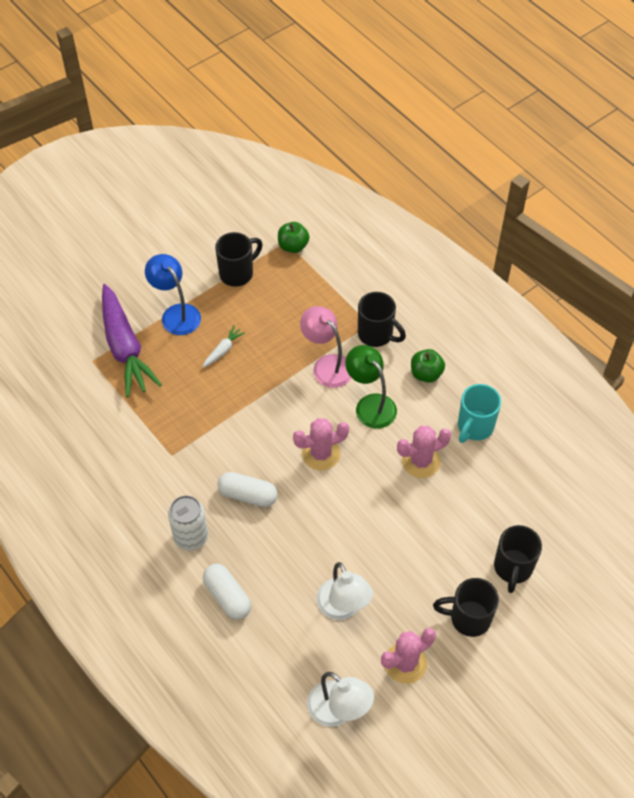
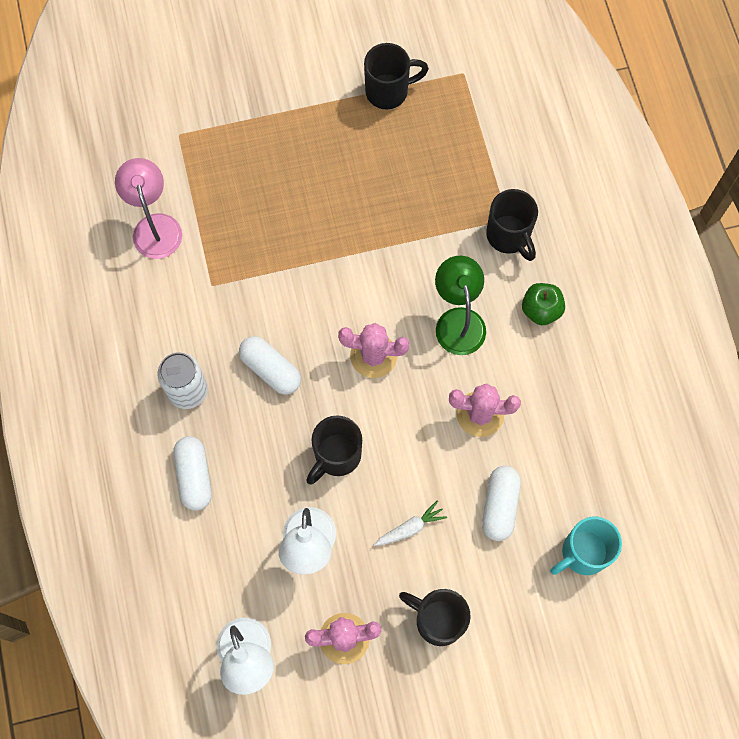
camera: 25 degrees right, 15 degrees up
(125, 347) = (221, 133): purple carrot -> none
(176, 313) = (296, 114): blue lamp -> none
(223, 350) = (326, 182): white carrot -> white carrot (410, 528)
(293, 246) = (469, 82): green apple -> none
(327, 365) = (433, 250): pink lamp -> pink lamp (155, 226)
(469, 518) = (499, 506): none -> white capsule
(474, 427) = (562, 400): turquoise mug -> turquoise mug (582, 553)
(512, 568) = (516, 586): black mug -> black mug (336, 456)

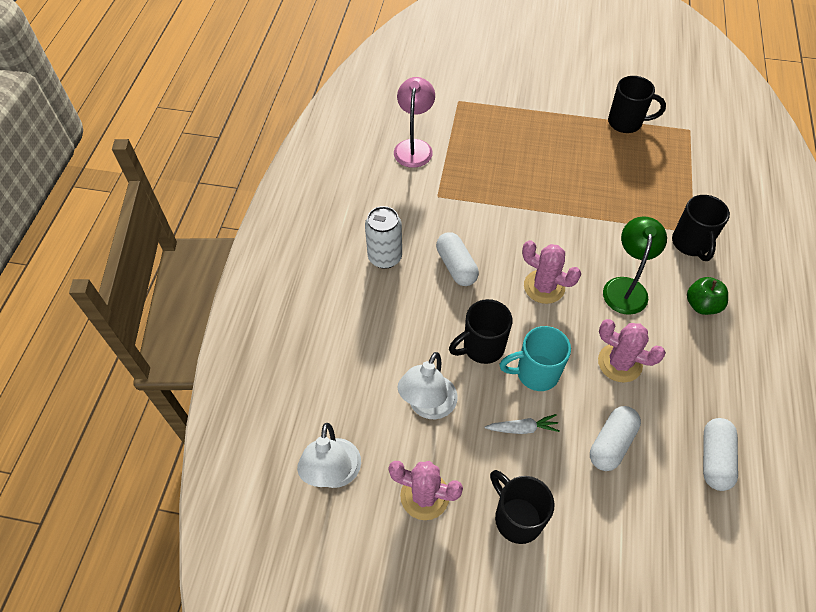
camera: 25 degrees right, 15 degrees down
(194, 476) = (360, 317): white capsule -> white capsule (714, 459)
(582, 553) = (678, 517): turquoise mug -> turquoise mug (535, 373)

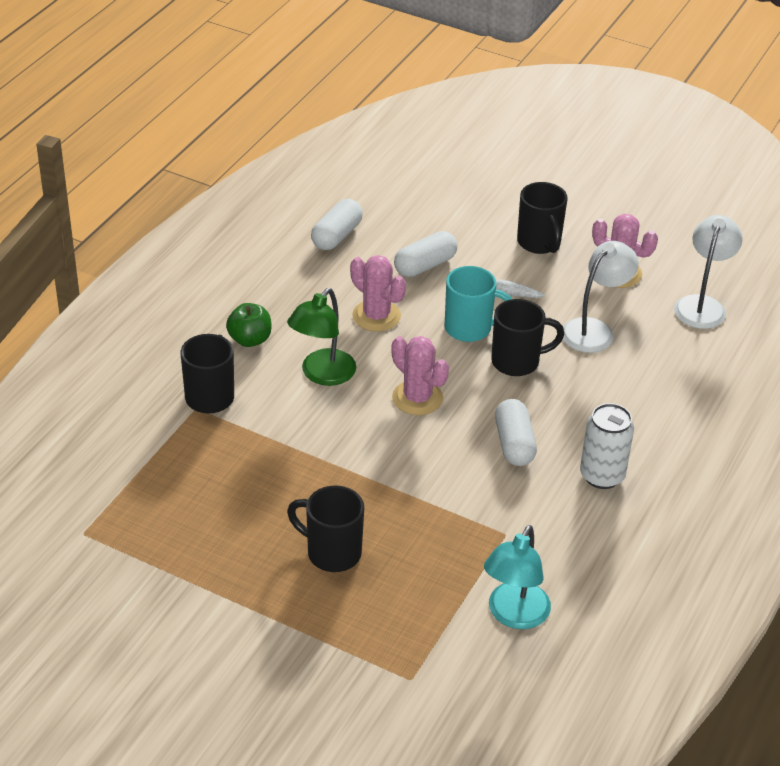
camera: 165 degrees left, 15 degrees down
(414, 147) = (514, 615): pink lamp -> turquoise lamp
(626, 123) = (168, 568): black mug -> black mug (331, 552)

